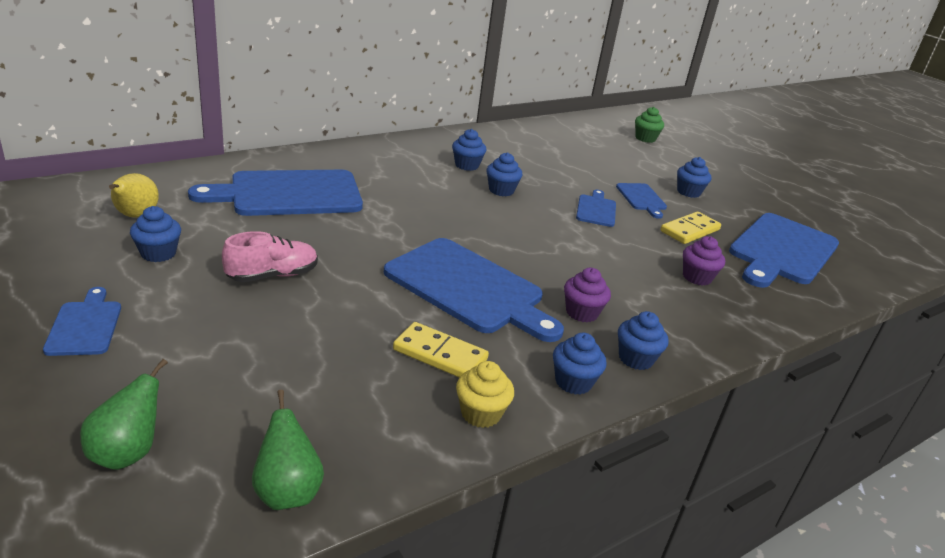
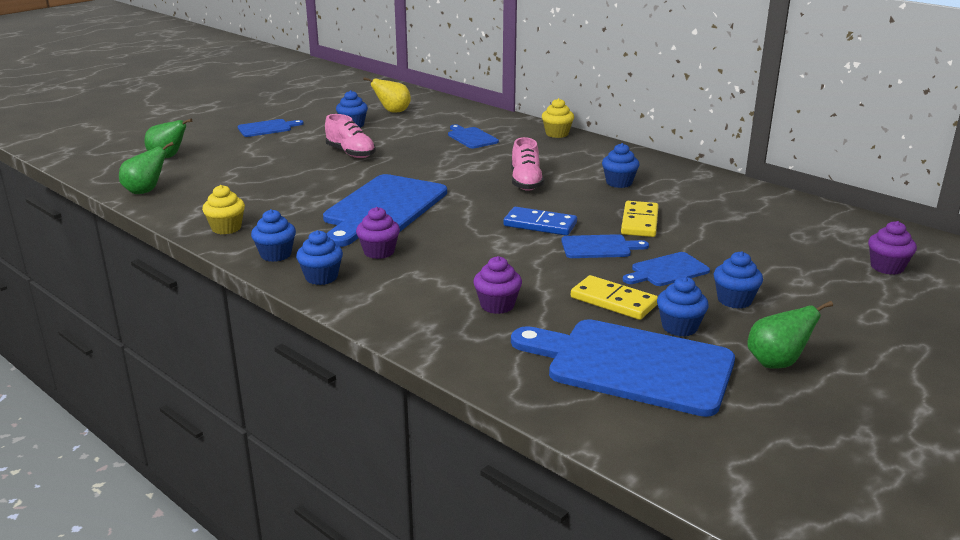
camera: 80 degrees right, 5 degrees down
(289, 194) = (471, 137): blue cutting board -> blue cutting board, size x0.48
(320, 154) = (557, 134): none -> yellow cupcake
(440, 355) = (286, 209): yellow domino -> yellow domino (639, 222)
(442, 201) = (526, 182): none -> pink shoe
(501, 190) = (582, 202): blue cupcake -> blue cupcake (679, 327)
(543, 220) = (540, 224): none -> blue domino
(645, 138) = (887, 267): green cupcake -> purple cupcake
(769, 207) = (776, 363): none -> green pear

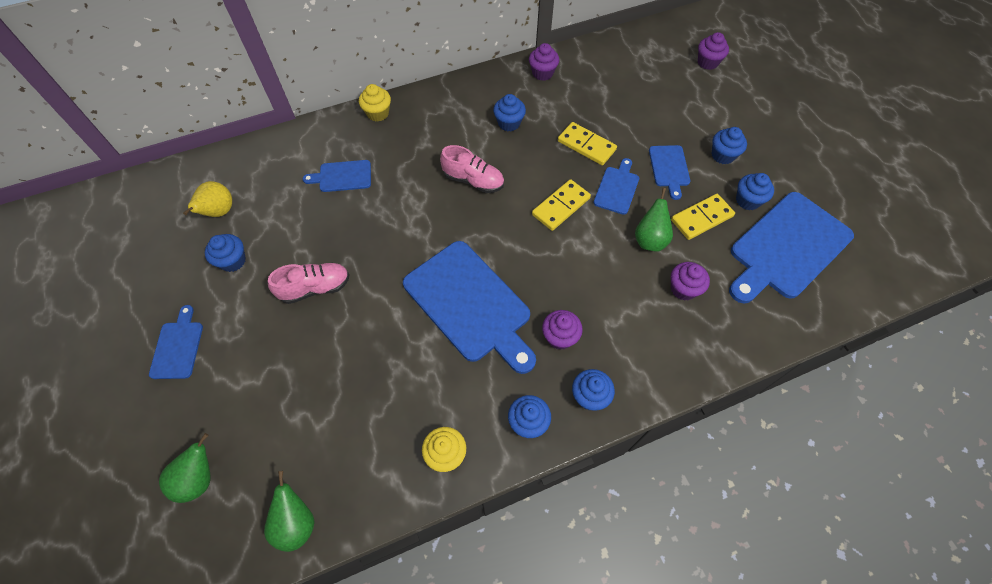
camera: 65 degrees left, 35 degrees up
(540, 224) = (561, 206): blue domino -> yellow domino
(712, 184) = (542, 73): none -> purple cupcake
(776, 363) = (803, 177): green pear -> green pear (649, 240)

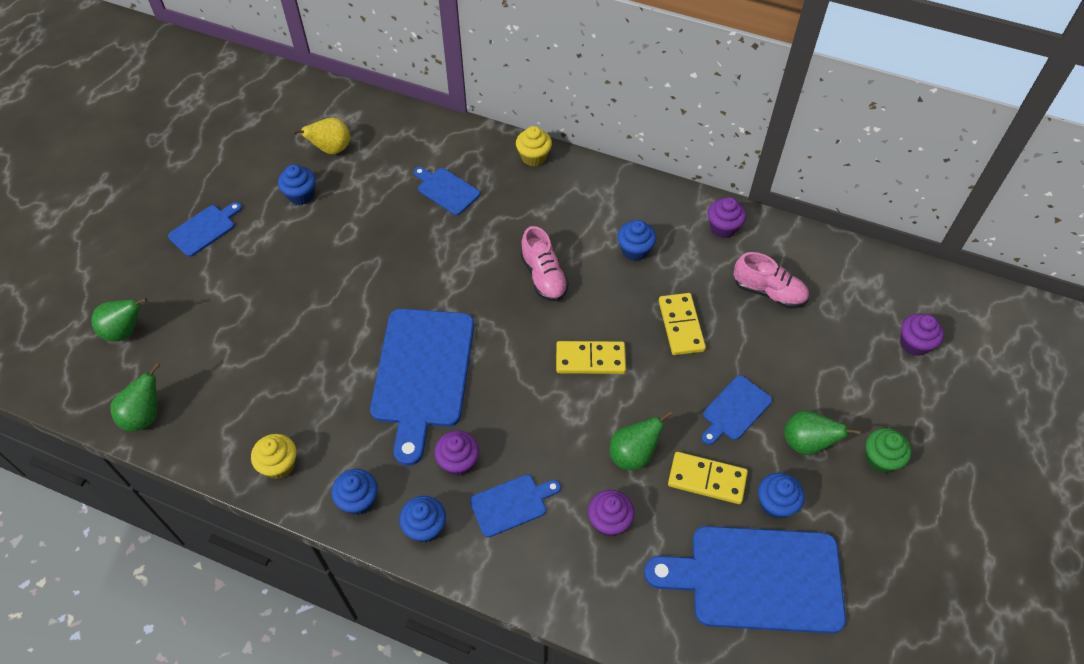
camera: 45 degrees right, 5 degrees down
(315, 288) = (331, 263): pink shoe -> pink shoe (769, 292)
(617, 188) = (661, 386): blue cutting board -> blue cutting board (511, 504)
(722, 155) = (806, 443): blue cupcake -> green pear
(763, 134) = (880, 459): none -> green cupcake

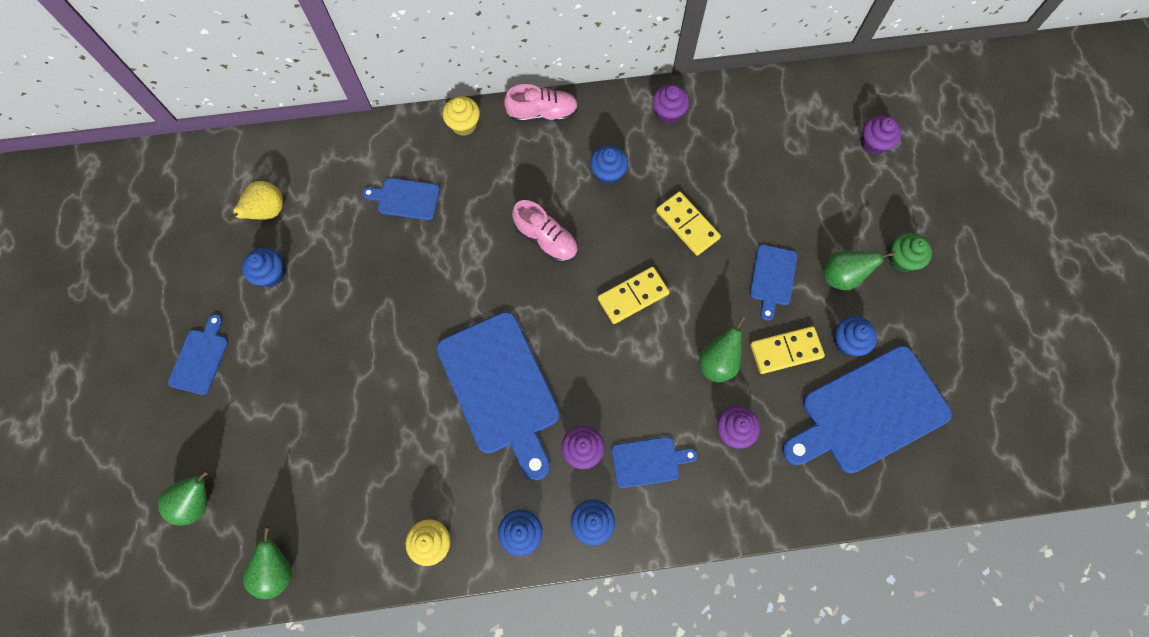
camera: 30 degrees left, 15 degrees up
(511, 504) = (648, 461): blue cutting board -> blue cutting board turned 45 degrees clockwise
(769, 292) = (739, 155): pink shoe -> pink shoe (543, 113)

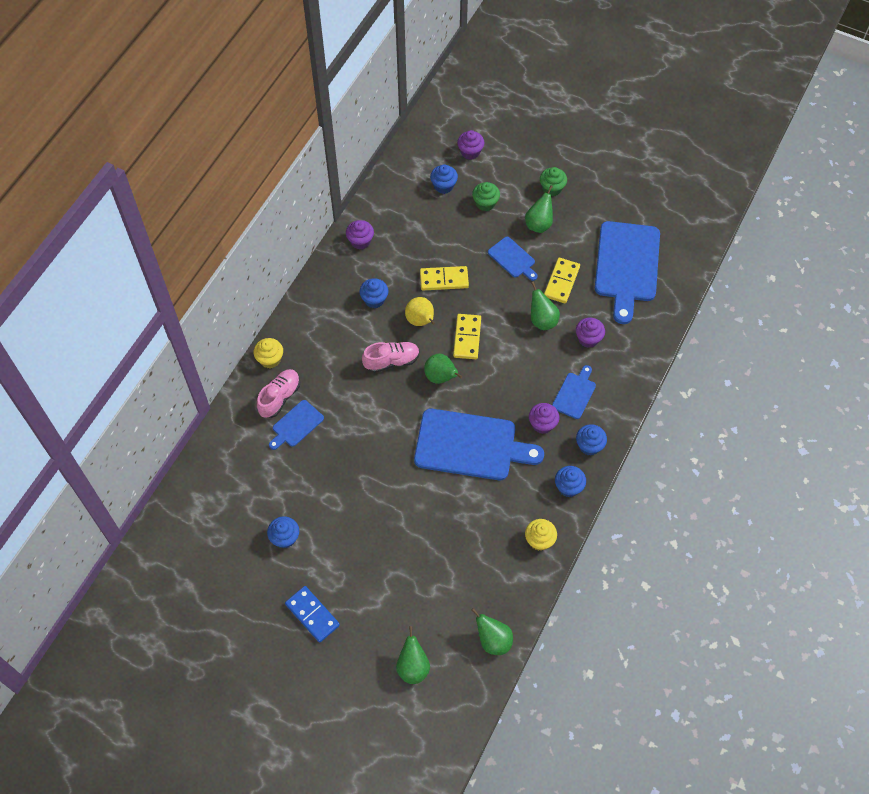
camera: 55 degrees left, 10 degrees down
(200, 358) = (312, 615): blue cutting board -> blue domino
(268, 211) = (235, 515): yellow pear -> yellow pear (421, 321)
(543, 113) = (301, 309): pink shoe -> pink shoe (280, 397)
(563, 301) = (441, 377): none -> green pear
(820, 202) = (485, 203): none -> green cupcake
(847, 342) = (579, 248): blue cupcake -> blue cupcake (443, 186)

